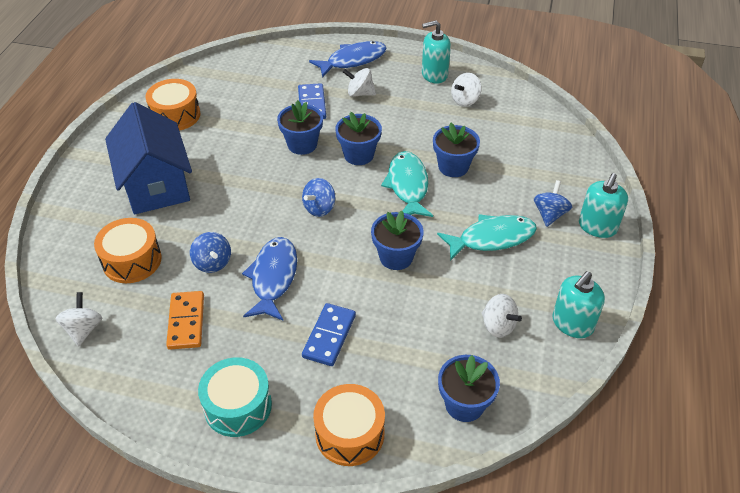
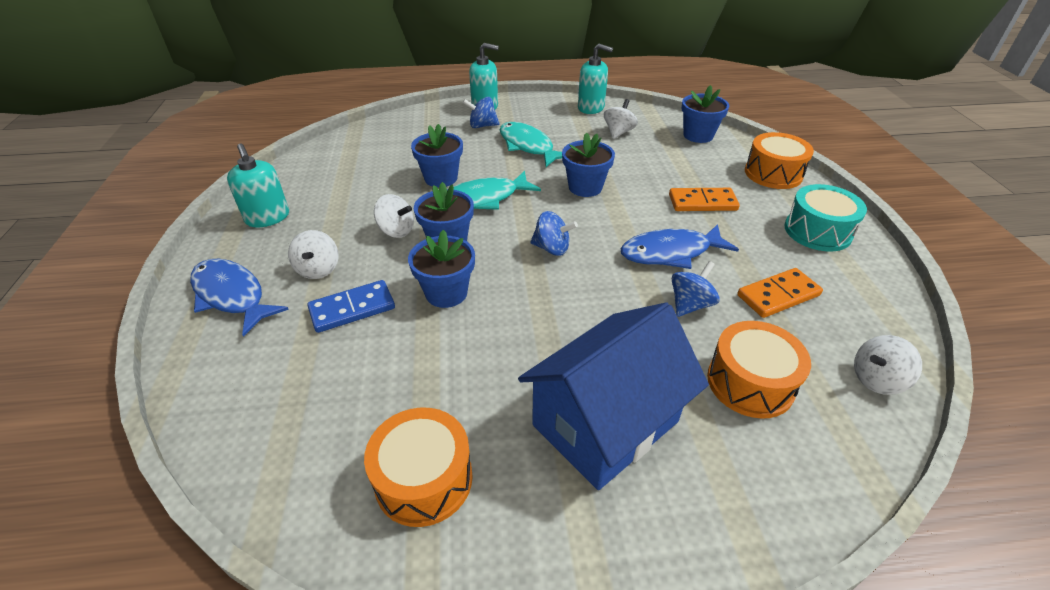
camera: 110 degrees left, 5 degrees down
(329, 336) = (702, 202): blue domino -> orange domino
(465, 100) = (321, 188): white spinning top -> white spinning top (396, 231)

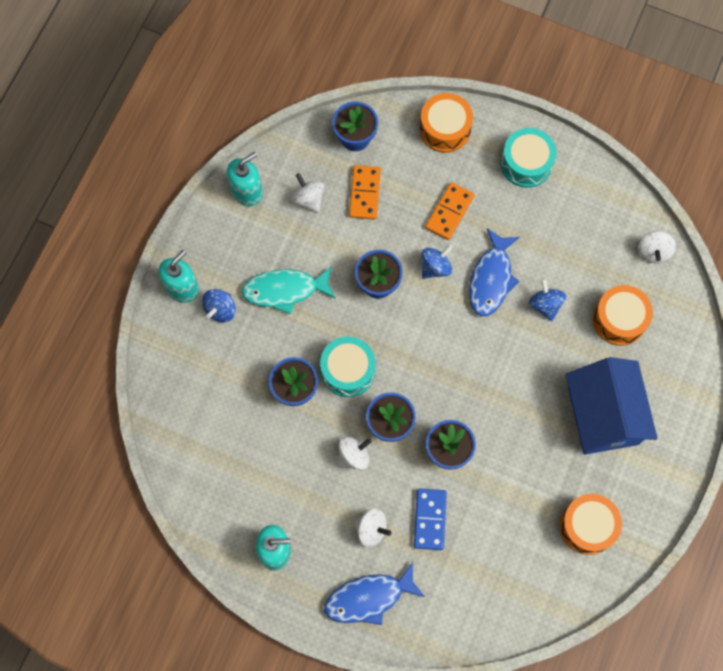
camera: 60 degrees left, 30 degrees up
(484, 199) = (348, 370): turquoise fish -> turquoise drum
(552, 248) = (440, 355): blue spinning top -> blue spinning top (435, 267)
(778, 295) = (567, 245): orange domino -> orange domino (365, 193)

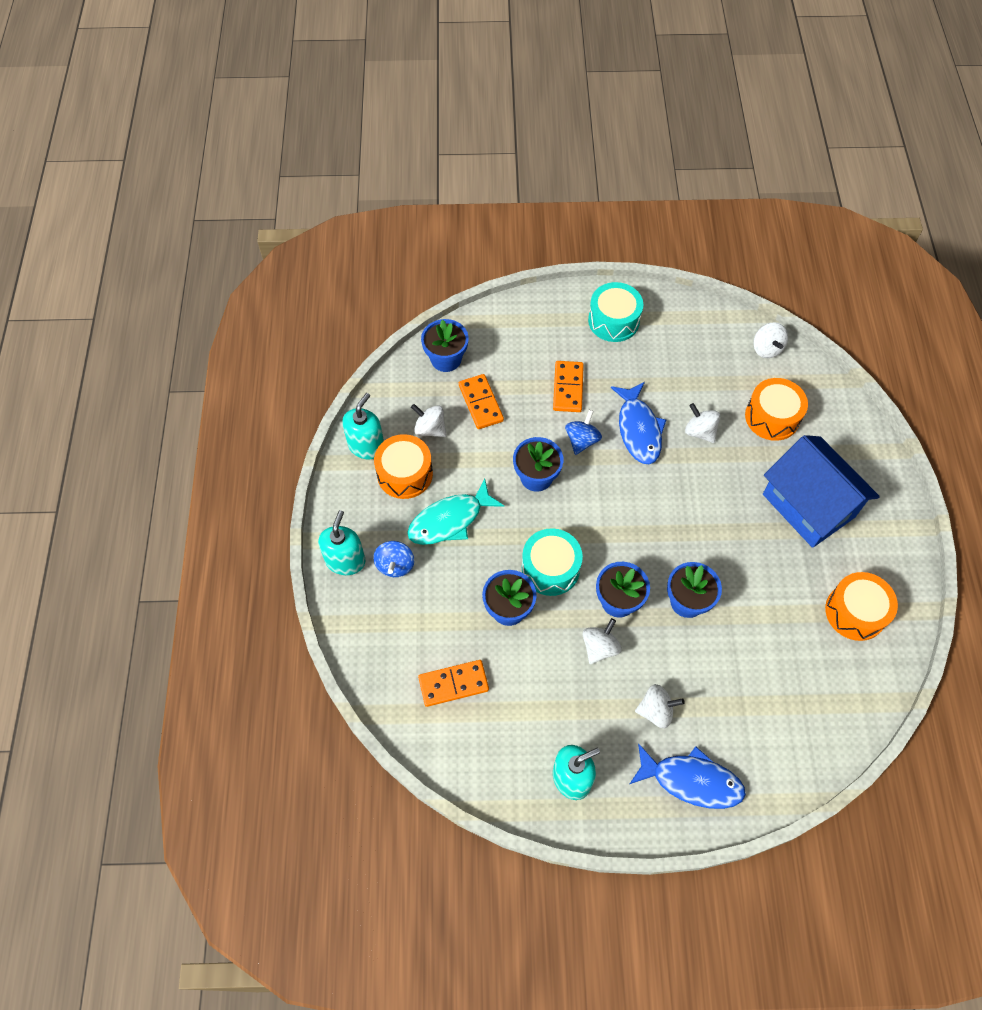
camera: 25 degrees left, 10 degrees down
(219, 432) = (453, 684): none -> orange domino
(369, 597) = (691, 780): blue fish -> blue fish turned 120 degrees counterclockwise
(429, 519) = (706, 674): blue domino -> none
(445, 129) = (525, 320): orange drum -> orange drum (405, 474)
(545, 305) = (700, 431): blue spinning top -> white spinning top

